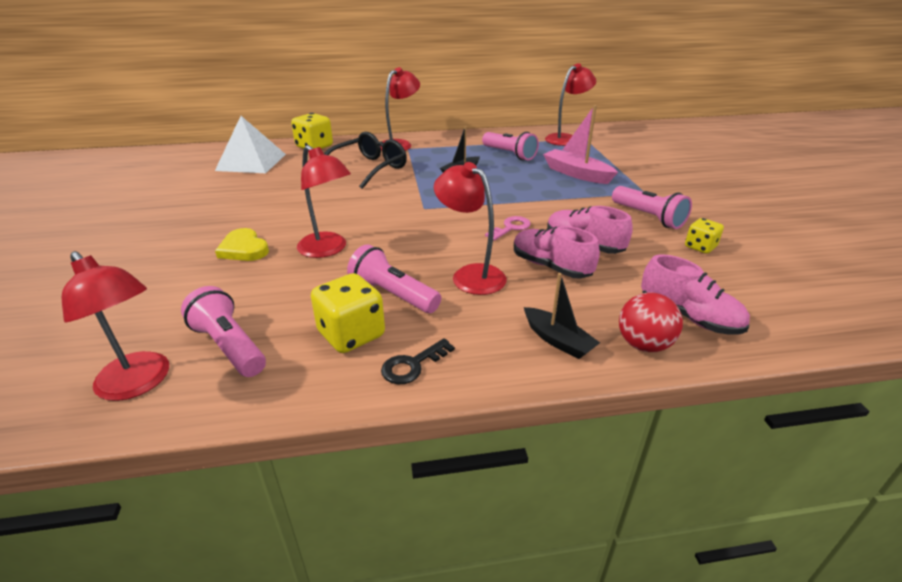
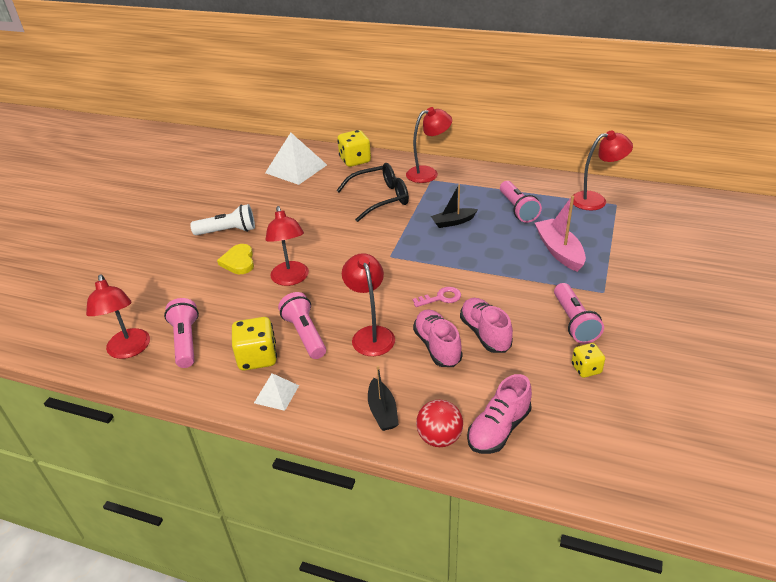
camera: 30 degrees right, 5 degrees up
(205, 225) = (228, 231): none -> white flashlight
(412, 365) = (276, 394): black key -> white pyramid
(688, 317) = (498, 429): pink shoe -> pink shoe turned 60 degrees clockwise

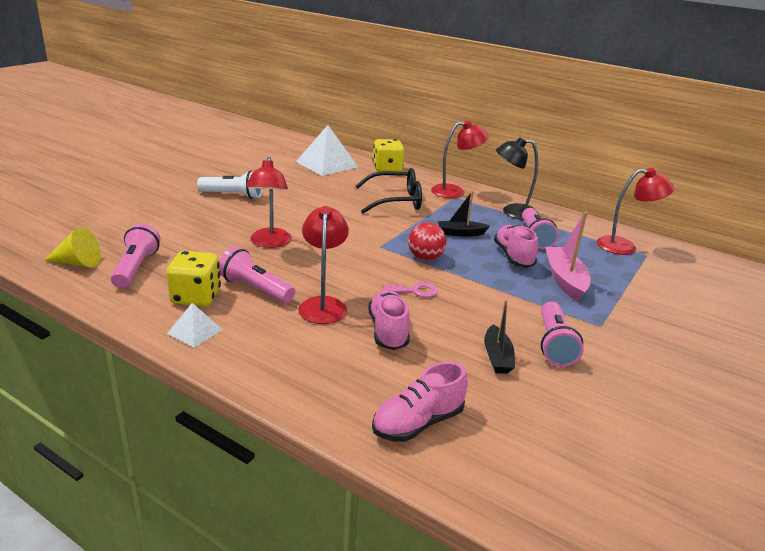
camera: 10 degrees right, 10 degrees down
(129, 350) = (78, 263): red lamp -> yellow cone
(239, 261) = (228, 219): yellow heart -> none
(305, 334) = (255, 289): pink flashlight -> pink flashlight turned 45 degrees counterclockwise
(382, 411) = (296, 374): black boat -> black boat (497, 357)
(439, 437) = (345, 414): red ball -> red ball (425, 258)
(485, 334) = (447, 332): pink shoe -> pink shoe (513, 257)
(487, 185) = (512, 212): none -> black lamp
(586, 369) = (549, 391): yellow dice -> none

